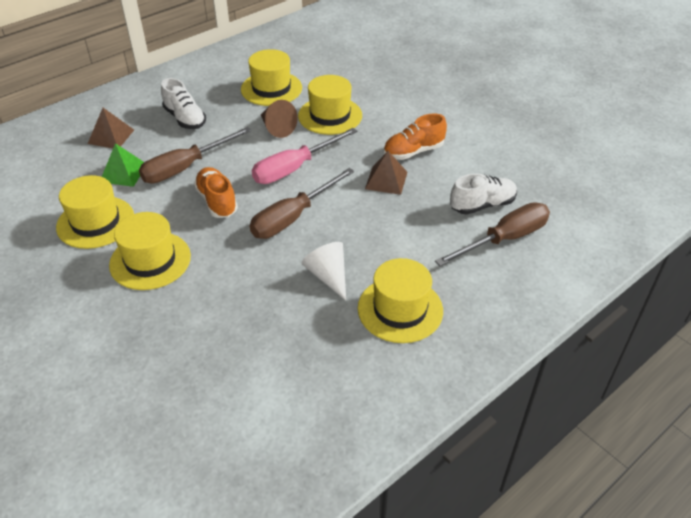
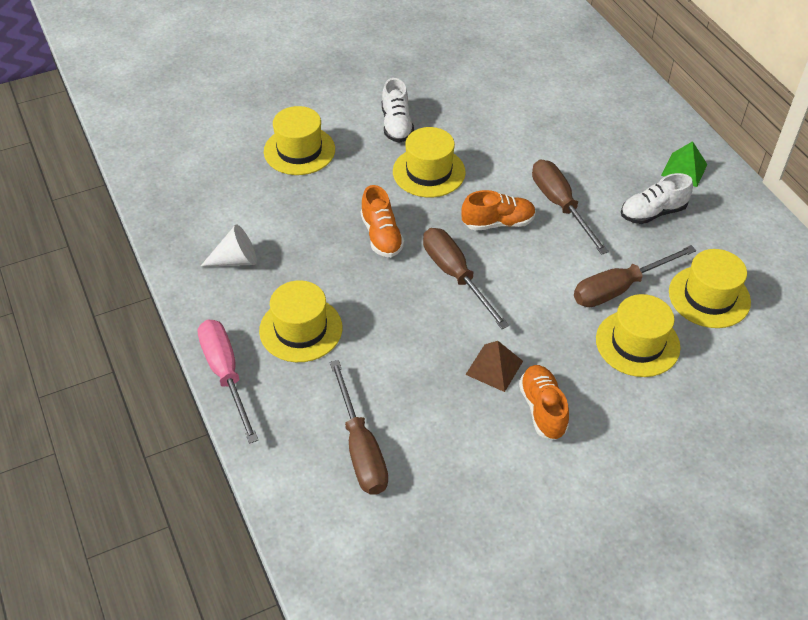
camera: 105 degrees right, 5 degrees up
(95, 222) = (492, 141): yellow hat -> yellow hat (299, 150)
(111, 136) = (628, 155): brown pyramid -> none
(123, 173) = (562, 161): green pyramid -> green pyramid (684, 169)
(255, 277) = (381, 236): none -> orange shoe
(277, 128) = (619, 288): brown cone -> brown screwdriver
(294, 168) = (537, 290): pink screwdriver -> pink screwdriver (226, 374)
(328, 276) = (363, 286): white cone -> white cone (236, 260)
(482, 205) = (423, 447): white shoe -> white shoe (396, 125)

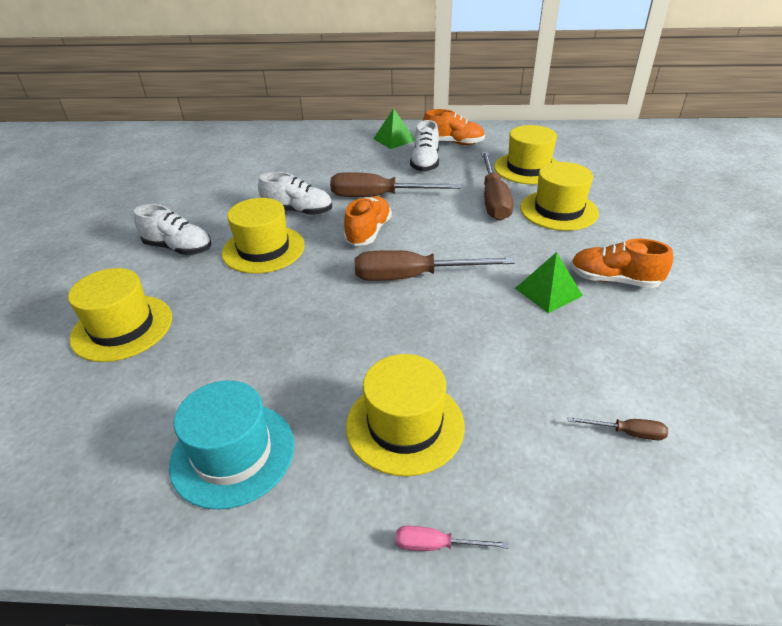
camera: 60 degrees left, 10 degrees down
(226, 374) = (436, 545): pink screwdriver -> pink screwdriver, size x0.44
(236, 260) = (233, 453): white cone -> turquoise hat
(360, 448) = (627, 433): brown screwdriver -> brown screwdriver, size x0.44
(381, 236) = (316, 307): orange shoe -> orange shoe (453, 143)
(494, 367) = (548, 291): brown pyramid -> green pyramid
(496, 165) = (298, 211): none -> white shoe

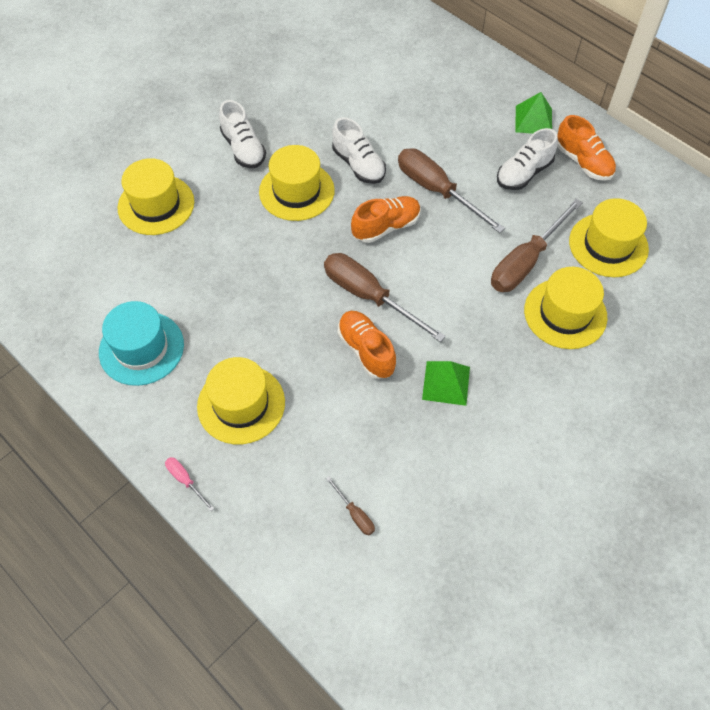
camera: 40 degrees right, 20 degrees up
(613, 280) = (508, 411): orange shoe -> orange shoe (366, 350)

